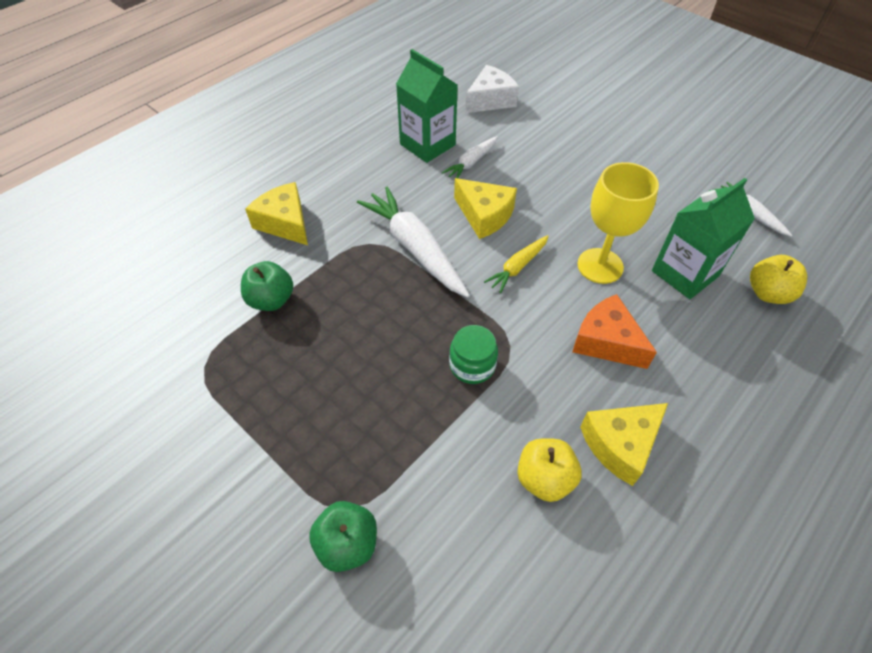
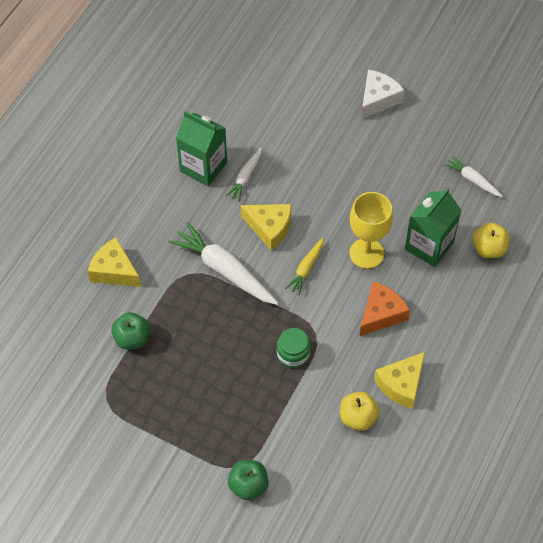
camera: 15 degrees left, 5 degrees up
(490, 100) = (243, 105): white cheese -> white cheese (378, 99)
(606, 341) = (381, 314): orange cheese -> orange cheese turned 105 degrees clockwise

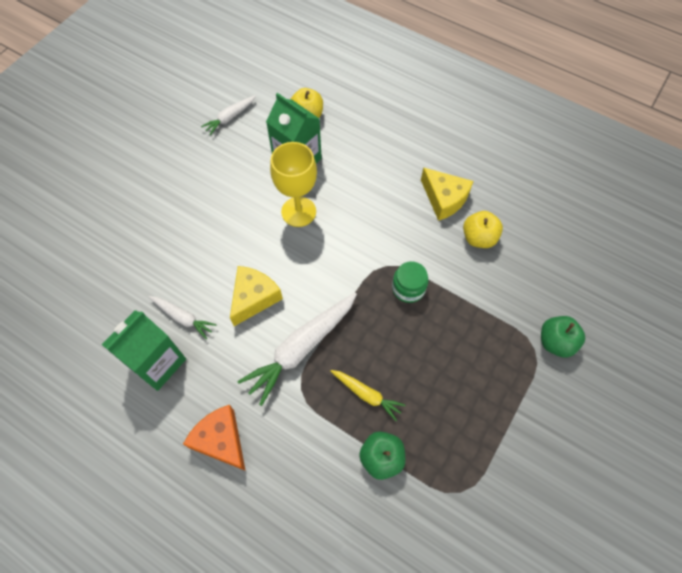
camera: 85 degrees left, 5 degrees up
(114, 271) = (286, 477): yellow cheese -> none
(306, 269) = (309, 267): yellow carrot -> yellow carrot (367, 395)
(378, 99) = (113, 182): white cheese -> none
(381, 314) = (368, 207): orange cheese -> orange cheese (221, 440)

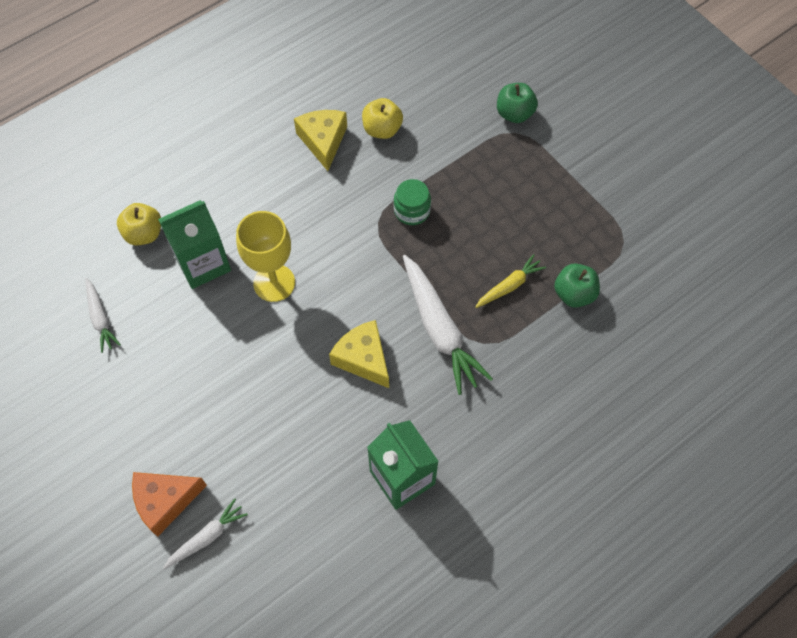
camera: 70 degrees left, 0 degrees up
(183, 318) = (358, 438): white carrot -> white carrot (207, 537)
(221, 440) = (510, 432): orange cheese -> orange cheese (165, 501)
(444, 199) = (323, 141): yellow cheese -> yellow cheese turned 75 degrees counterclockwise

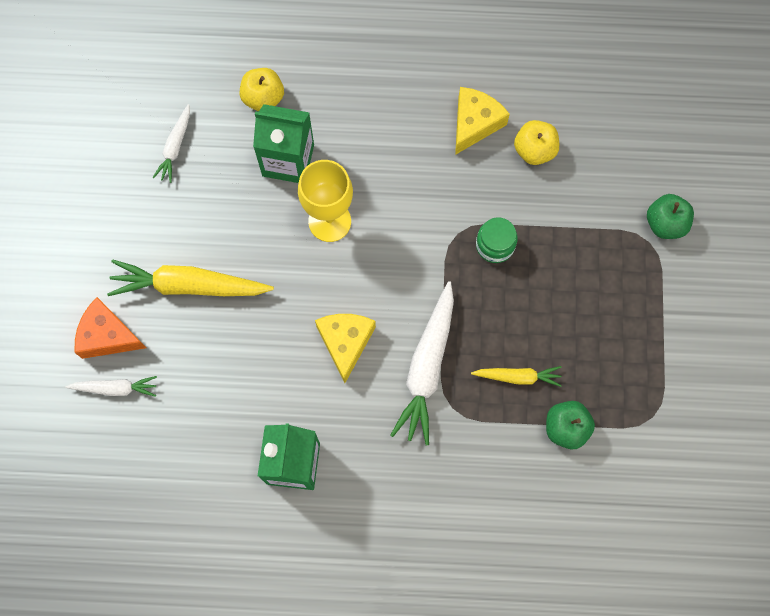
camera: 40 degrees right, 10 degrees up
(201, 412) = (189, 285): none -> yellow carrot

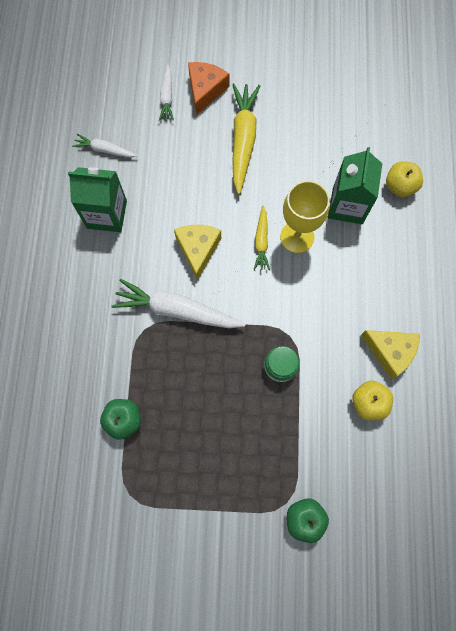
camera: 90 degrees right, 0 degrees up
(175, 147) = (353, 126): white carrot -> white carrot (105, 150)
(345, 342) = (198, 249): yellow cheese -> yellow cheese turned 90 degrees counterclockwise
(518, 377) = (167, 382): yellow carrot -> yellow carrot (261, 241)

